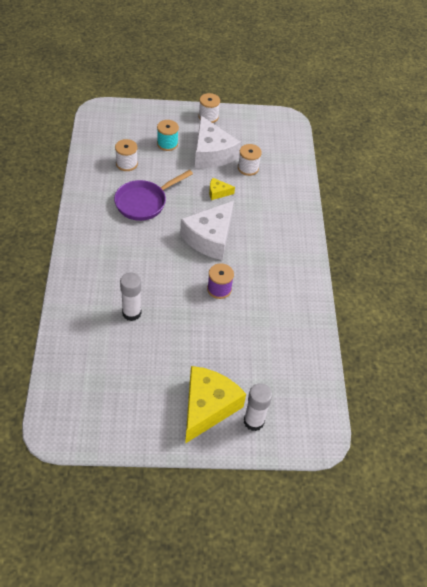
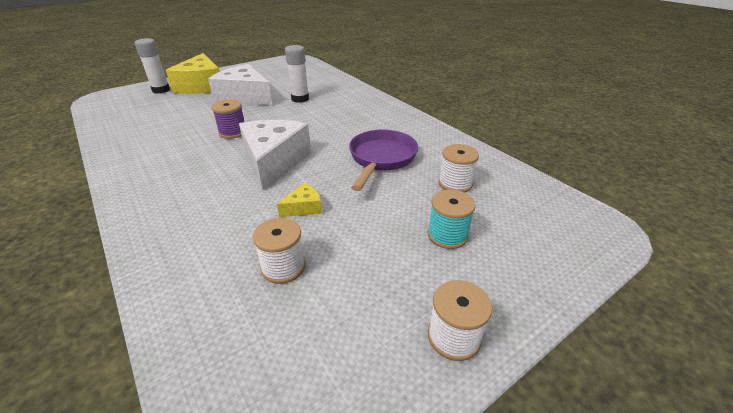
camera: 150 degrees right, 15 degrees down
(211, 153) = (366, 258): white cheese -> white cheese (244, 97)

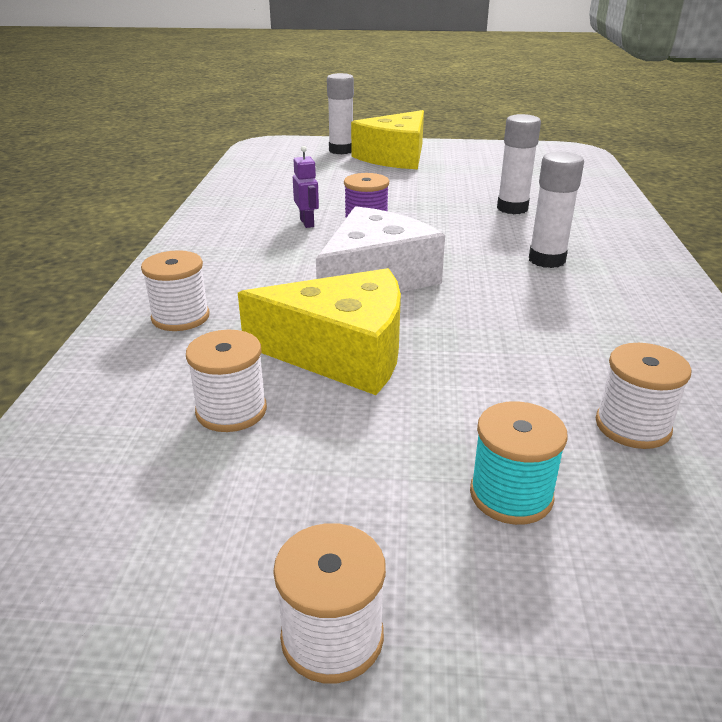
camera: 40 degrees right, 5 degrees down
(182, 231) = (180, 317): none -> white spool
(194, 142) = (307, 223): none -> purple robot
(244, 97) = (435, 184): white cheese -> none
(304, 207) = (342, 352): yellow cheese -> yellow cheese, size x2.25
(345, 121) = (546, 260): none -> white glue stick
(381, 159) = (540, 335): purple pan -> none

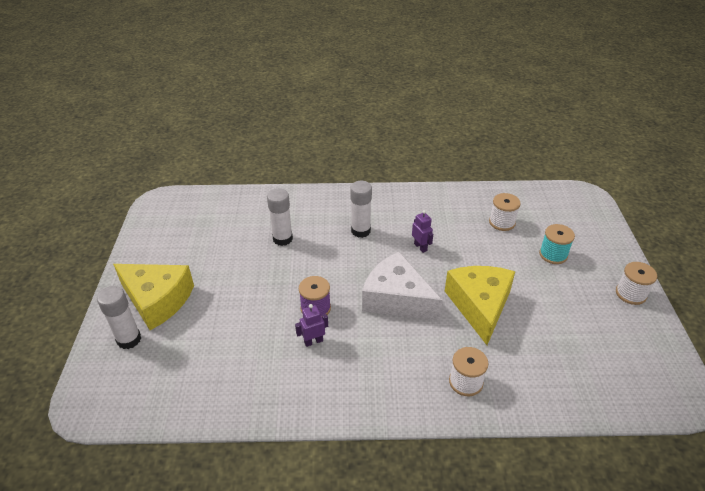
camera: 95 degrees left, 10 degrees up
(231, 411) = (540, 339): white spool -> none
(511, 309) = (420, 247): none -> purple robot

